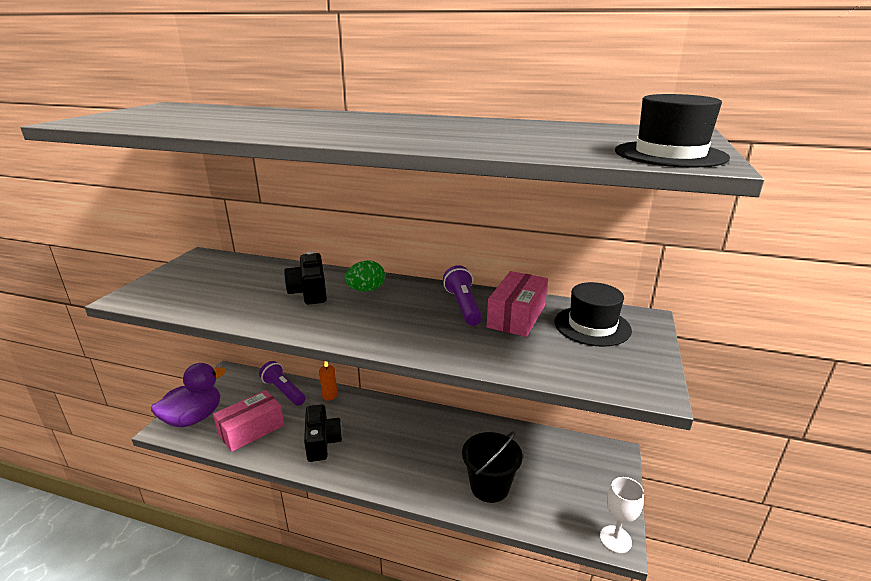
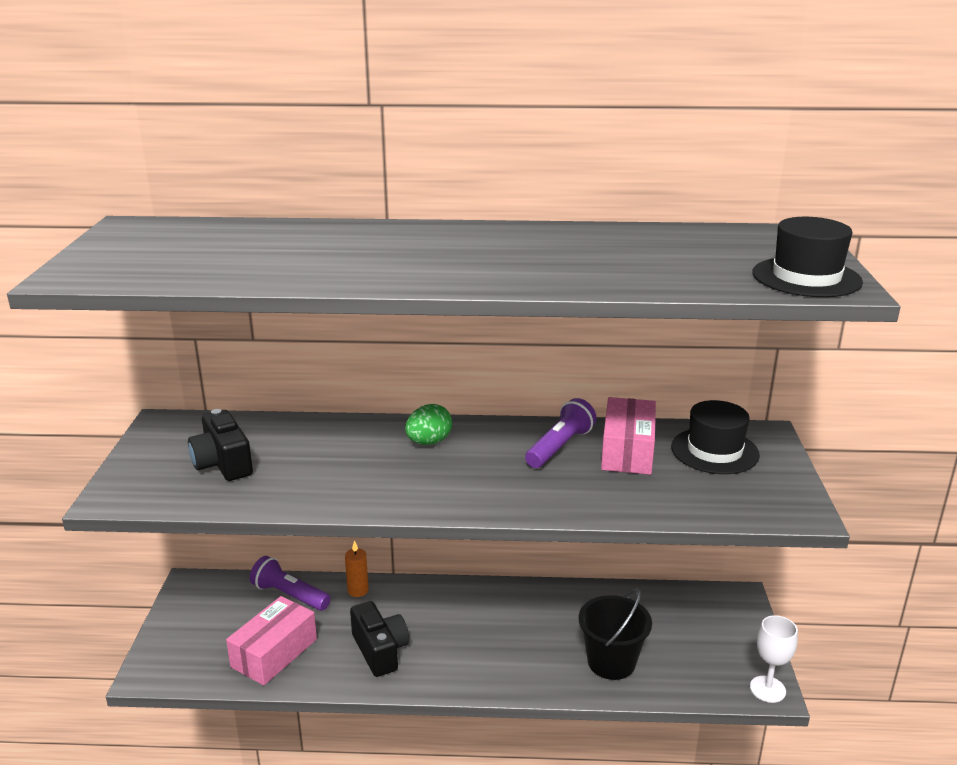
camera: 15 degrees left, 0 degrees up
(194, 418) = (181, 653): purple duck -> none
(309, 292) = (358, 455): black camera -> black camera (223, 463)
(463, 306) = (560, 447): purple flashlight -> purple flashlight turned 60 degrees clockwise

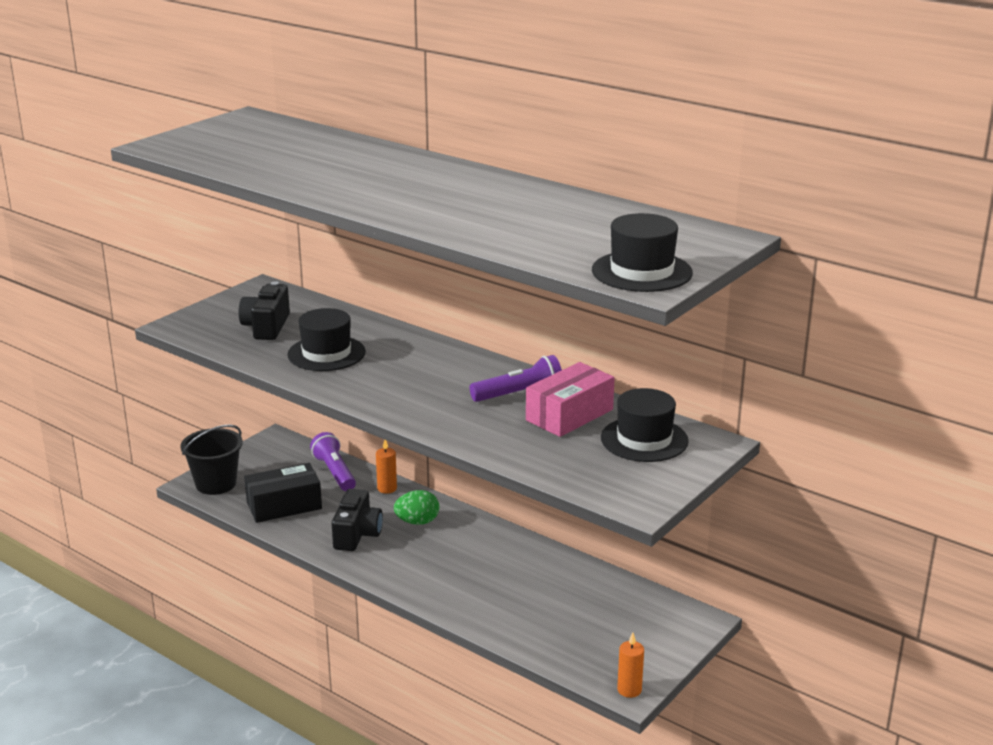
camera: 35 degrees right, 0 degrees up
(274, 653) = (284, 506): pink box -> black box
(326, 470) = (326, 353): none -> black hat
(429, 442) = (425, 358): green egg -> green egg (417, 522)
(611, 662) = (522, 615): black bucket -> black bucket (216, 484)
(767, 689) = (629, 690): white goblet -> orange candle

